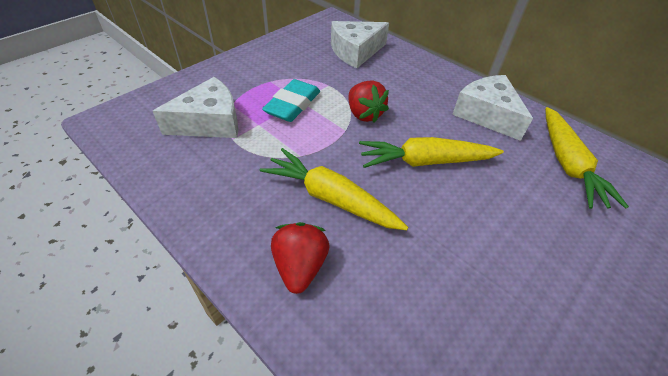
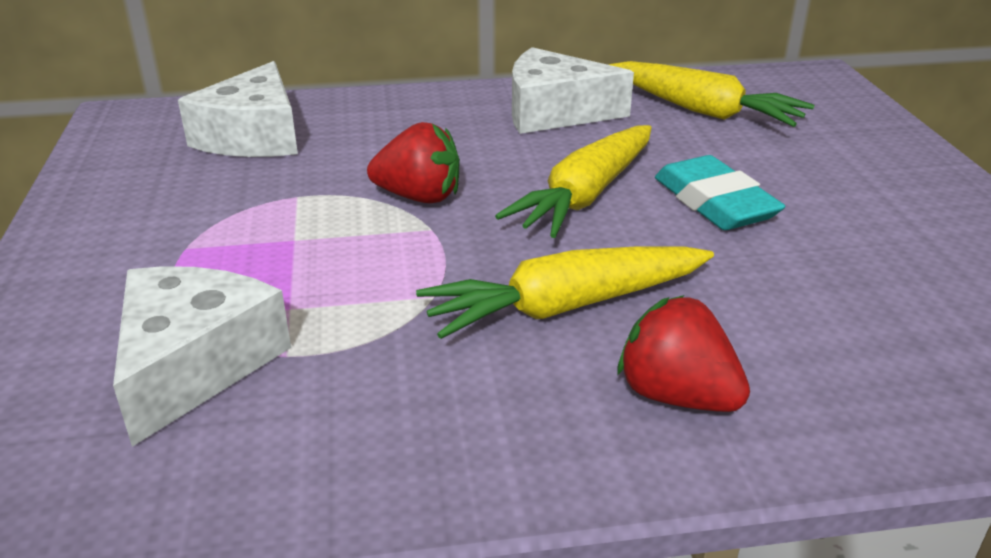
camera: 50 degrees left, 15 degrees down
(292, 105) = (292, 251): turquoise eraser -> turquoise eraser (714, 202)

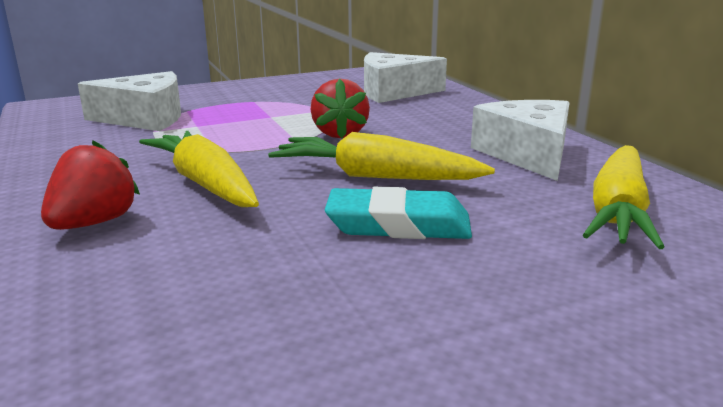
camera: 75 degrees right, 10 degrees down
(714, 202) = (398, 225): turquoise eraser -> turquoise eraser turned 45 degrees clockwise

